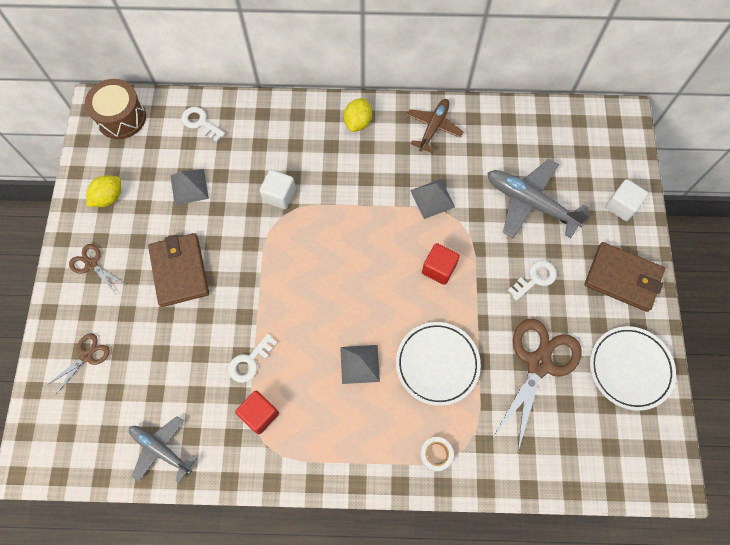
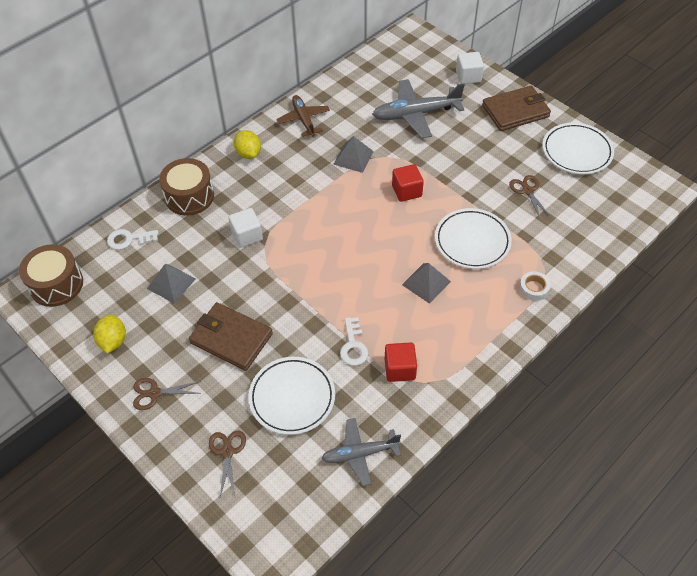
camera: 45 degrees left, 15 degrees down
(167, 359) = (292, 397): none -> white plate
(276, 123) = (189, 196): none -> brown drum
(535, 278) = (469, 150): white key -> none
(538, 363) = (527, 191): brown scissors -> brown scissors, size x0.50

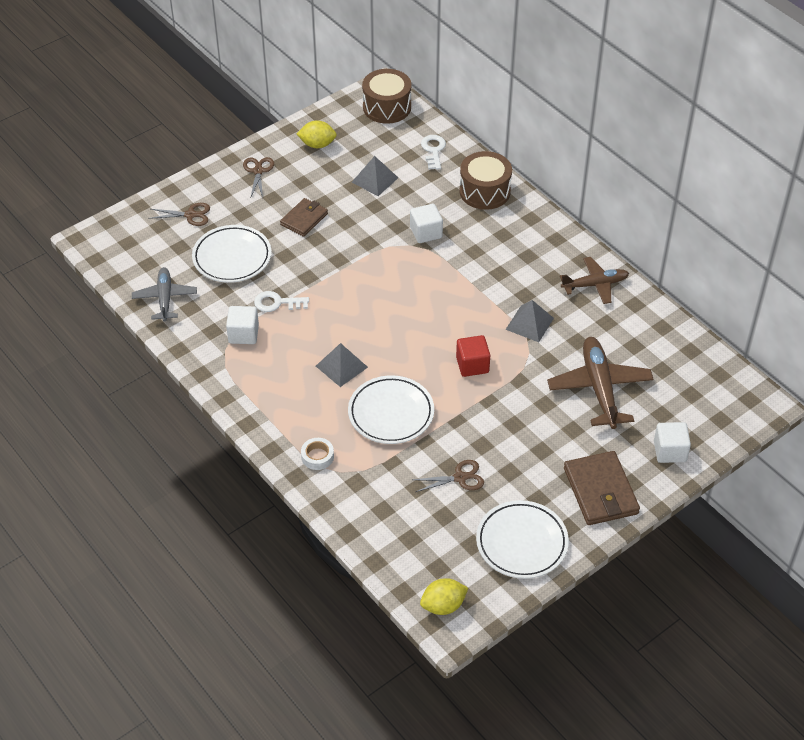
camera: 95 degrees right, 5 degrees down
(231, 338) = (304, 219): brown wallet -> brown wallet, size x0.64
(248, 153) = (543, 237): yellow lemon -> yellow lemon (443, 606)
(400, 369) = (243, 334): red cube -> white cube
(416, 114) = (599, 388): grey plane -> brown plane

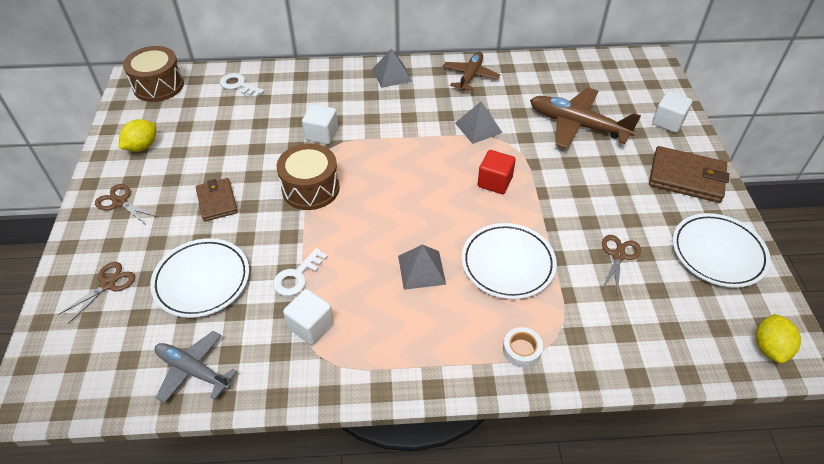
camera: 55 degrees left, 0 degrees up
(375, 179) = (227, 133): grey pyramid -> grey pyramid (392, 75)
(484, 191) = (315, 81): brown drum -> brown drum (310, 188)

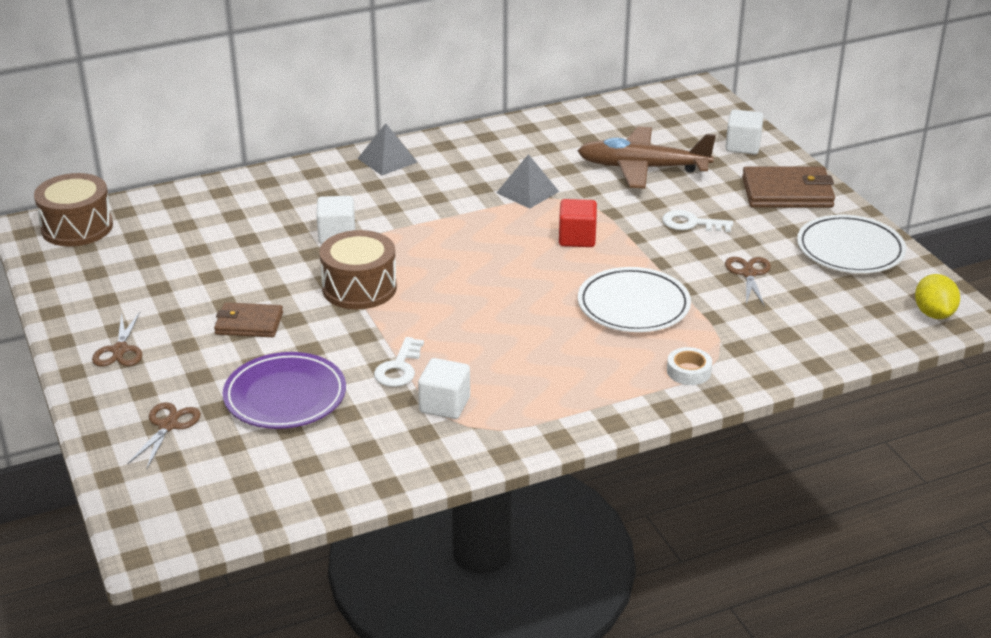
camera: 20 degrees left, 15 degrees down
(120, 202) = (120, 350): brown scissors -> brown scissors turned 105 degrees counterclockwise
(142, 146) = (105, 292): yellow lemon -> none
(193, 371) = (334, 472): grey plane -> none
(202, 280) = (285, 396): white plate -> purple plate
(217, 201) = (249, 323): brown wallet -> brown wallet turned 45 degrees counterclockwise
(239, 85) = (190, 207): white key -> white key (691, 223)
(421, 269) = (540, 331): grey pyramid -> none
(470, 76) = (487, 144): brown plane -> none

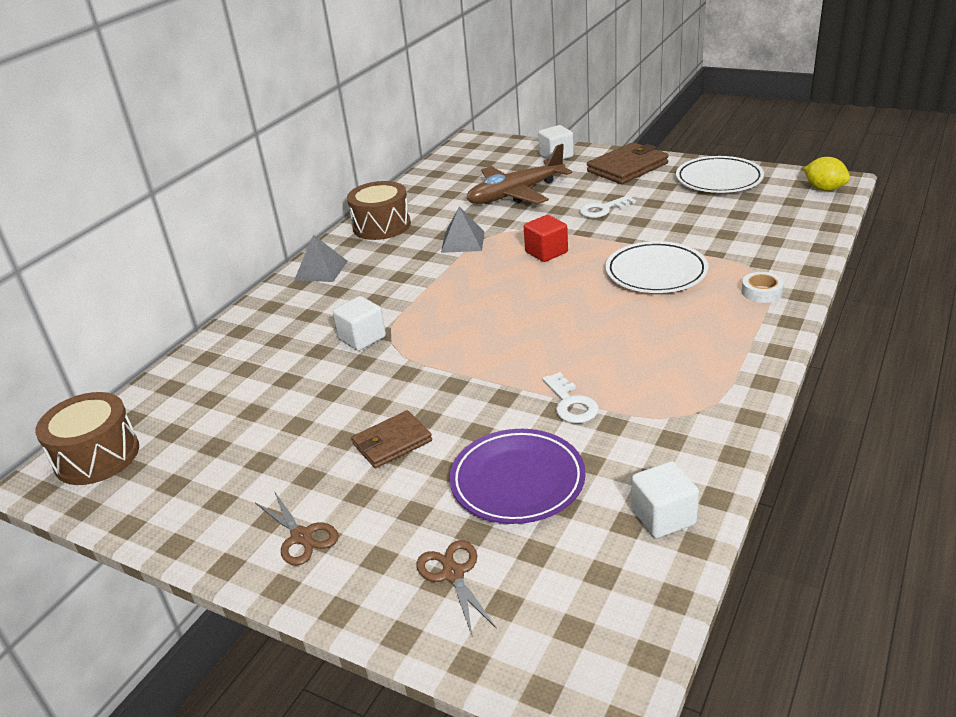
camera: 35 degrees left, 0 degrees up
(359, 288) = (443, 365): brown drum -> brown drum (381, 226)
(444, 405) = (650, 409): white cube -> white cube (663, 517)
(748, 273) = (688, 219): brown scissors -> none

